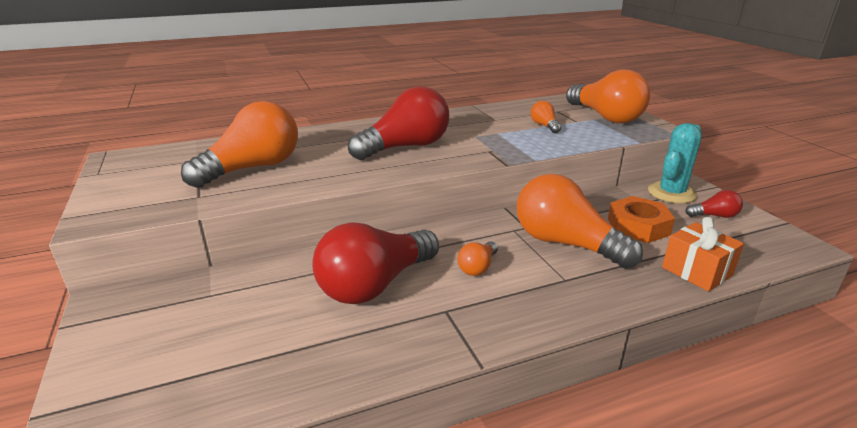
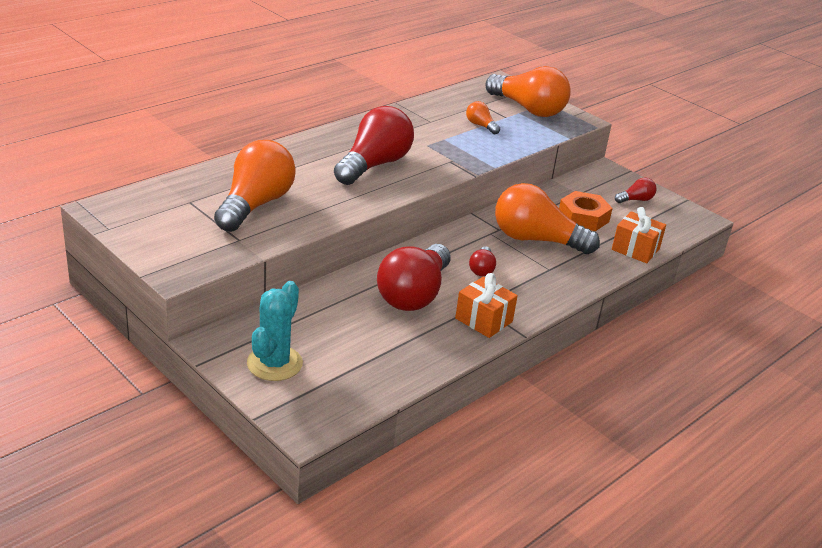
camera: 25 degrees left, 5 degrees up
(438, 332) = (483, 320): none -> orange gift
(478, 267) = (481, 269): orange light bulb -> red light bulb
(671, 193) = (598, 182): turquoise cactus -> turquoise cactus (274, 363)

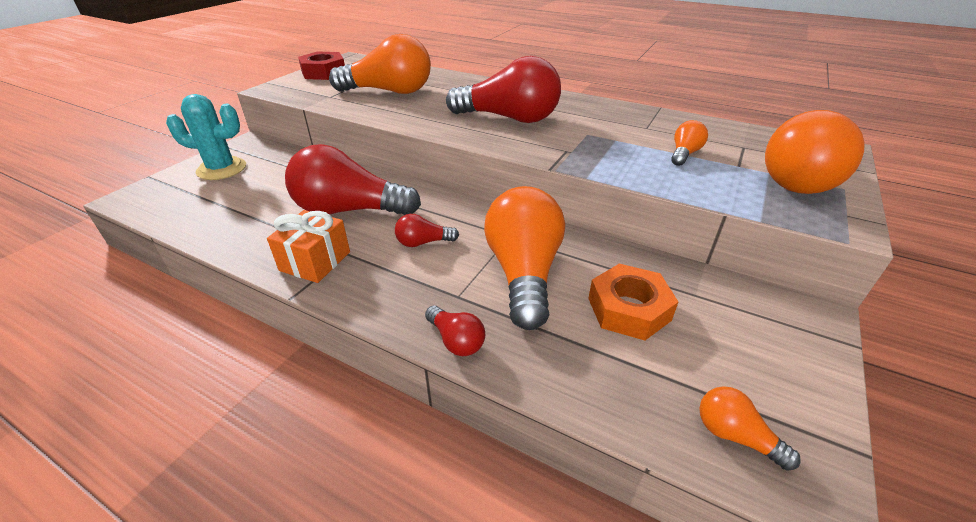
camera: 75 degrees right, 5 degrees up
(145, 233) = (323, 72): none -> red nut
(635, 200) = (758, 366): red light bulb -> red light bulb (456, 340)
(635, 249) = (585, 386): orange gift -> none
(672, 223) = (735, 436): none -> orange light bulb

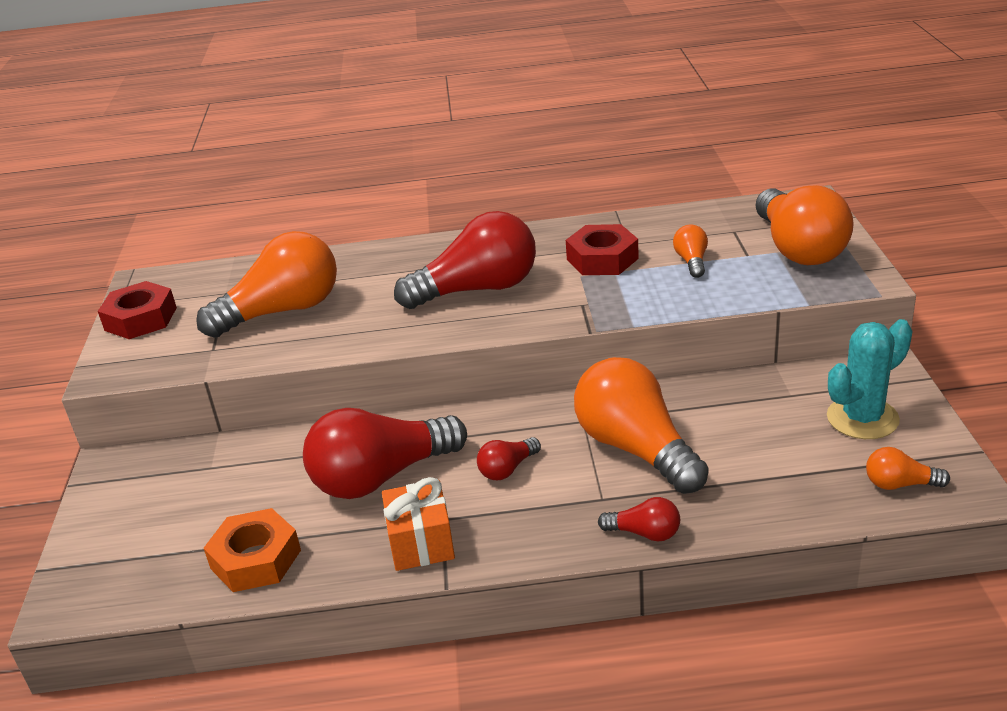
camera: 30 degrees left, 5 degrees down
(221, 169) = (134, 511): turquoise cactus -> turquoise cactus (862, 418)
(615, 130) = (602, 259): none -> red nut
(628, 309) = (752, 434): orange nut -> orange nut (255, 559)

